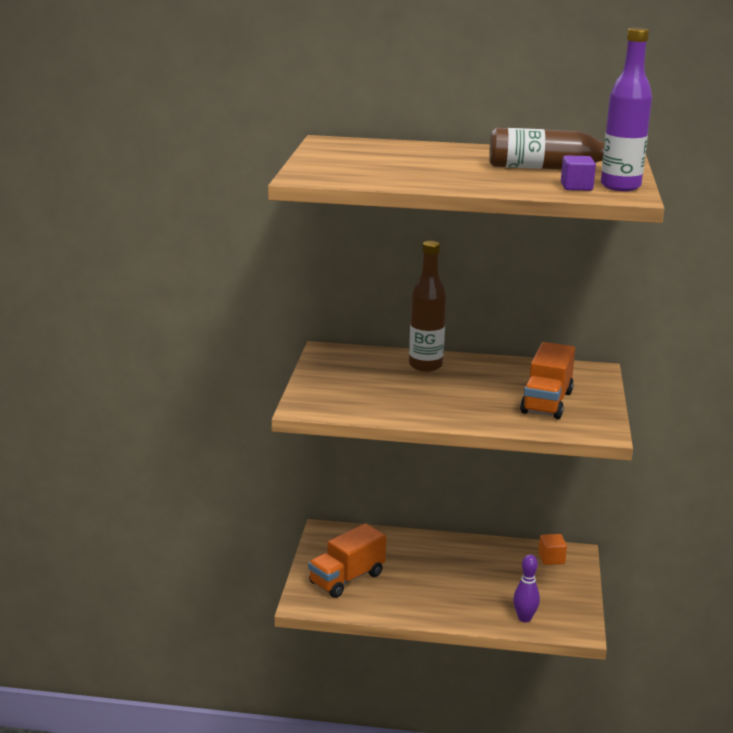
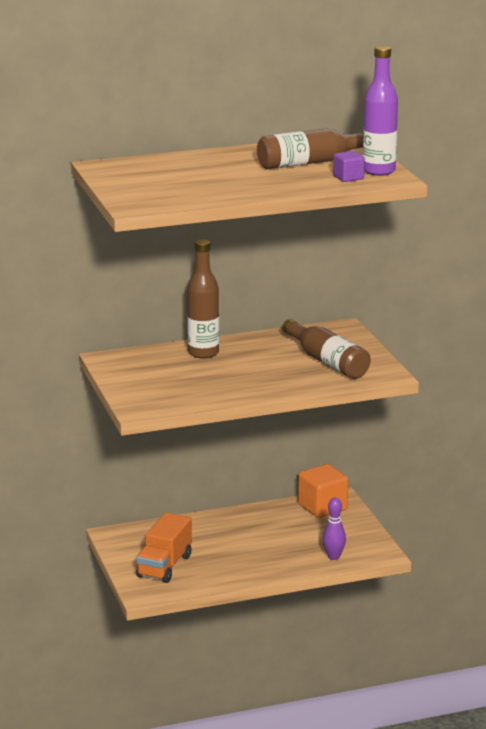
camera: 25 degrees left, 0 degrees up
(546, 402) = (327, 362): orange truck -> brown bottle
(551, 558) = (322, 507): orange cube -> orange cube, size x1.80

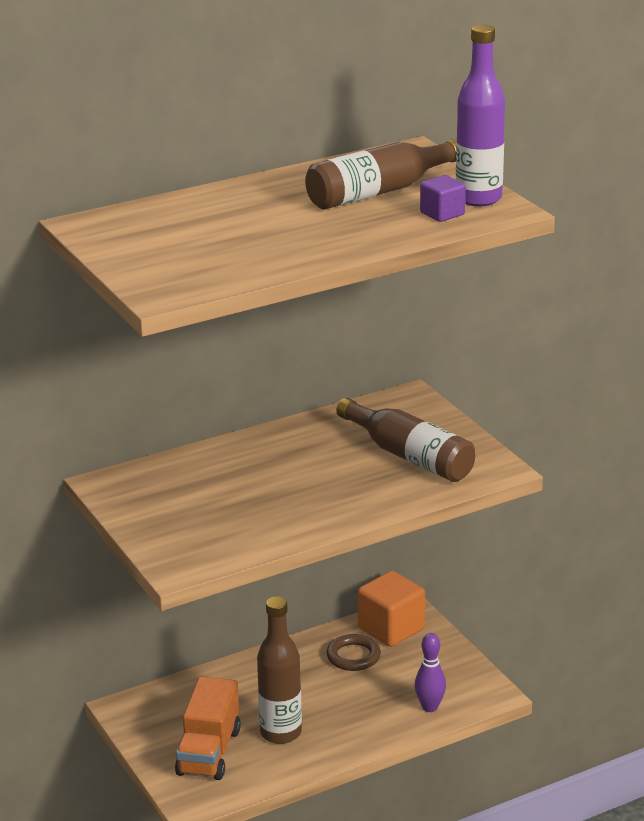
camera: 10 degrees left, 5 degrees up
(203, 353) = (236, 460): brown bottle -> brown bottle (281, 733)
(288, 521) = (353, 656): none -> brown ring

